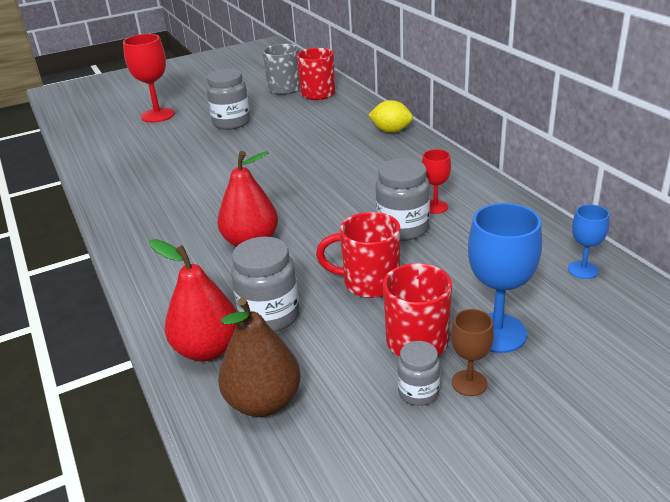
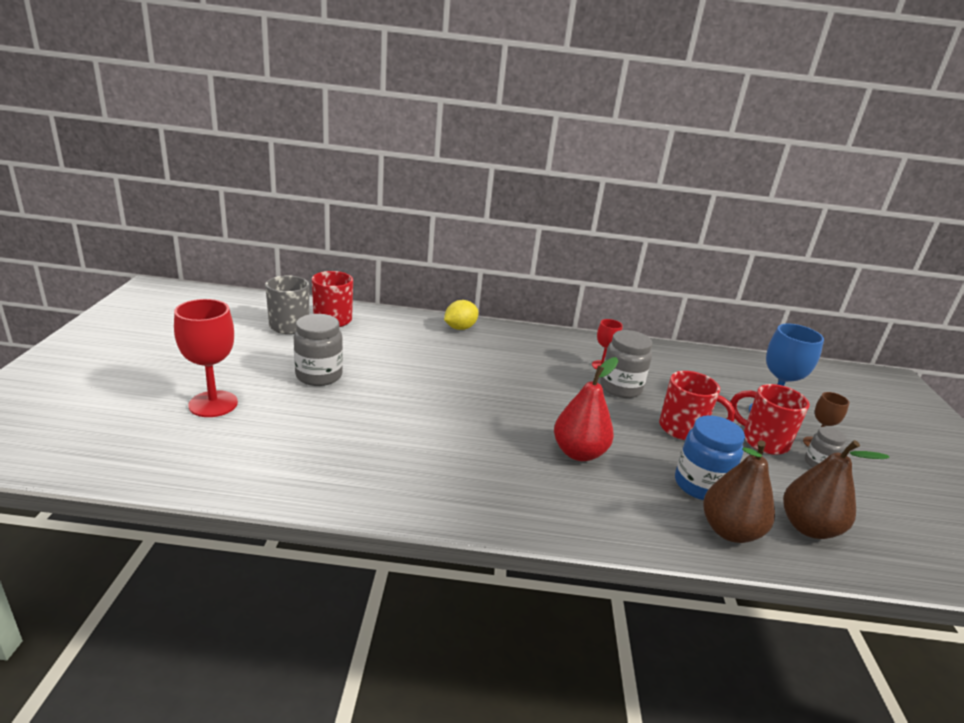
camera: 65 degrees left, 5 degrees down
(207, 349) = (729, 531): red pear -> brown pear
(269, 316) = (700, 485): grey jar -> blue jar
(369, 283) = (683, 429): red mug -> red mug turned 105 degrees counterclockwise
(583, 270) = (719, 363): blue goblet -> none

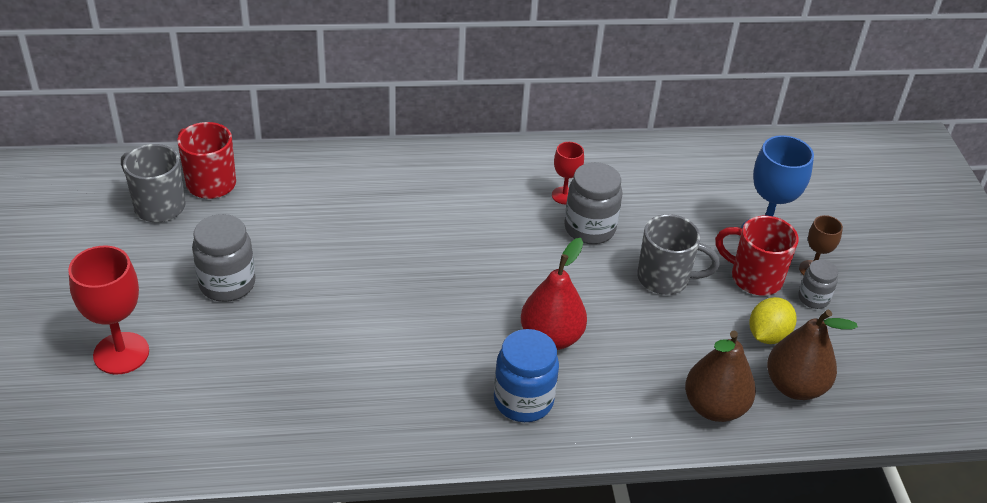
camera: 10 degrees left, 15 degrees up
(460, 328) = (377, 164): yellow lemon -> yellow lemon (767, 335)
(683, 429) = (665, 278): red mug -> grey mug
(700, 485) = (684, 355): blue jar -> blue jar (523, 401)

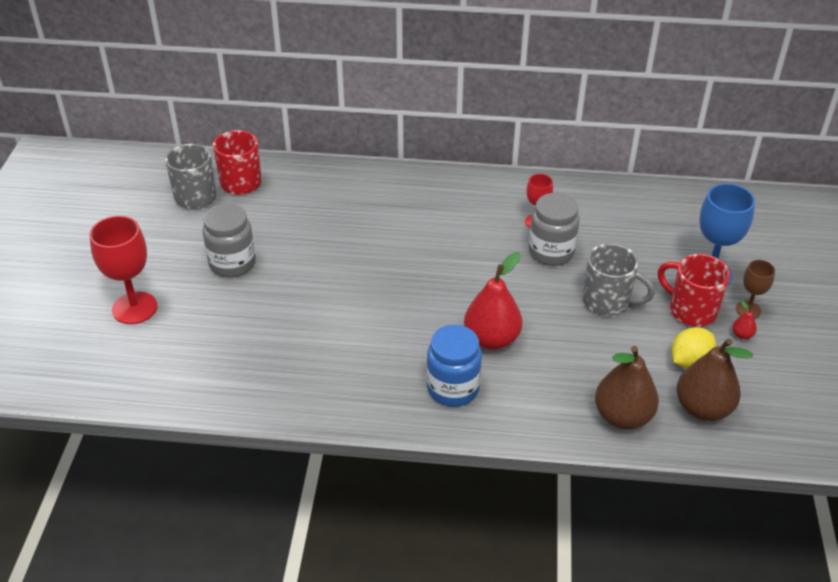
camera: 15 degrees right, 0 degrees up
(813, 298) = (742, 335): grey jar -> red pear

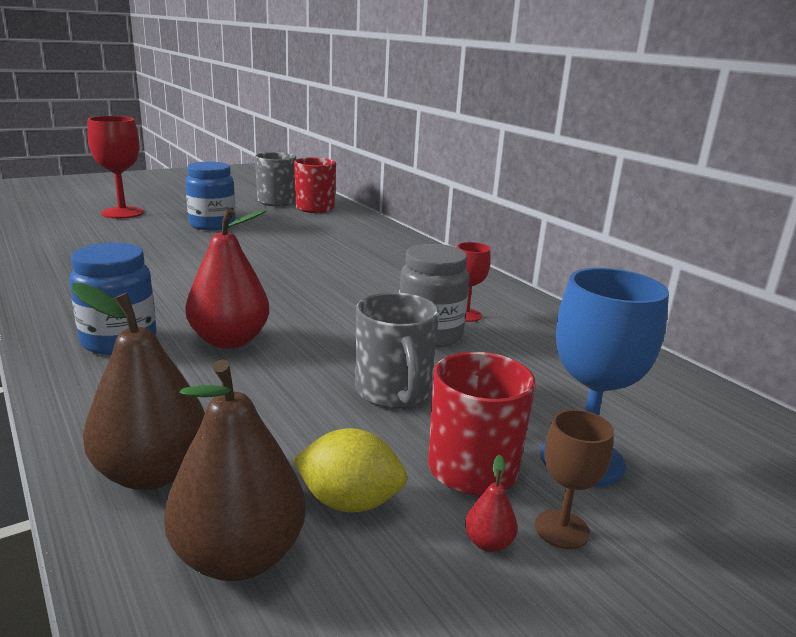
camera: 50 degrees right, 20 degrees down
(232, 263) = (212, 225): grey jar -> blue jar

